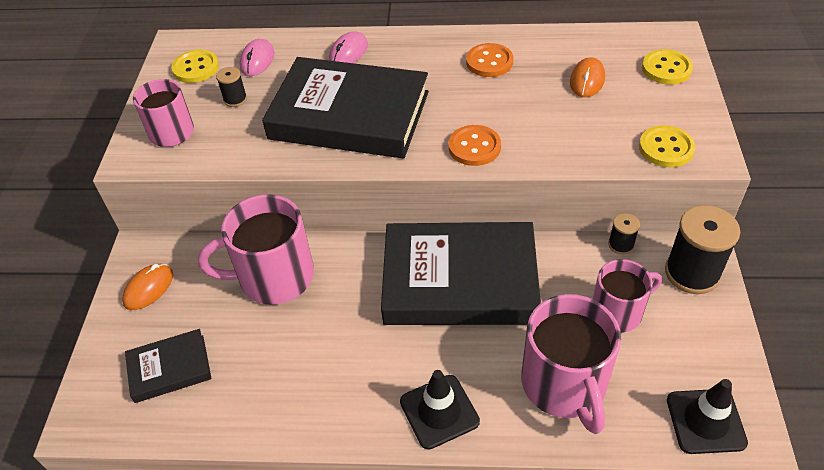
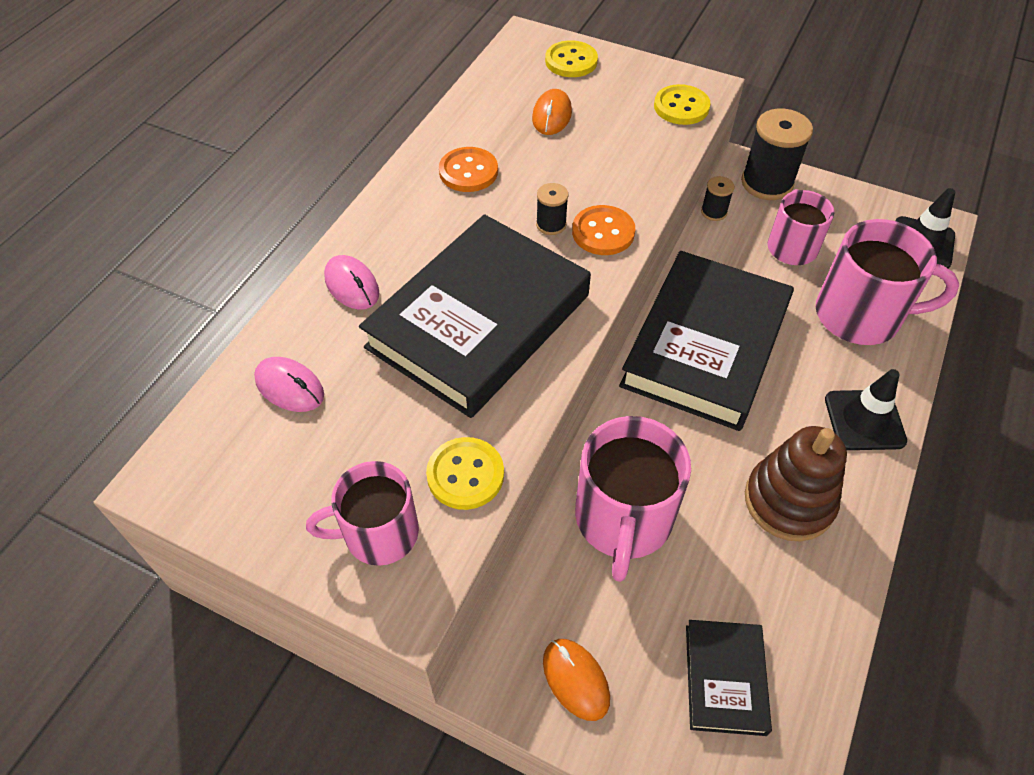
camera: 70 degrees left, 5 degrees up
(196, 68) = (247, 468): yellow button -> yellow button (465, 475)
(235, 99) = (360, 435): black spool -> black spool (551, 224)
(330, 373) = (789, 501): none -> brown stacking toy
(587, 80) = (552, 116): orange mouse -> orange mouse turned 60 degrees clockwise

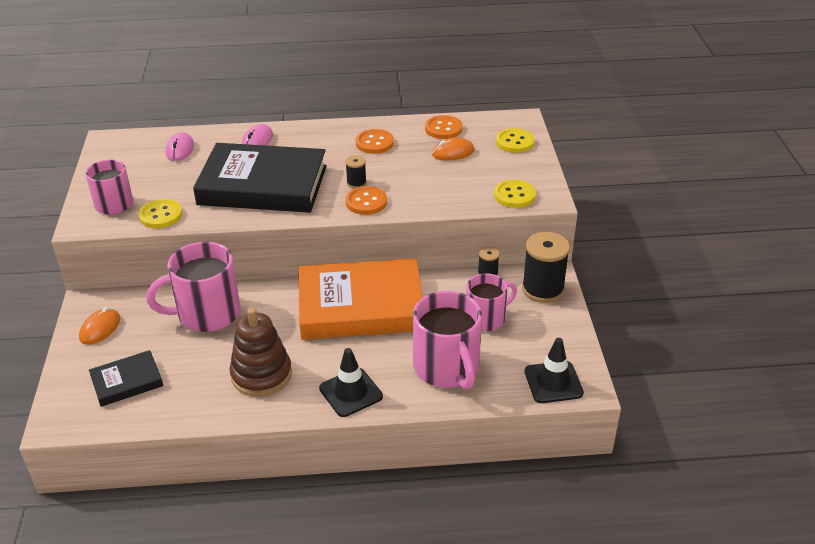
camera: 60 degrees right, 15 degrees down
(490, 101) = (443, 129): none -> orange button
(706, 345) = (361, 306): black book -> orange book

